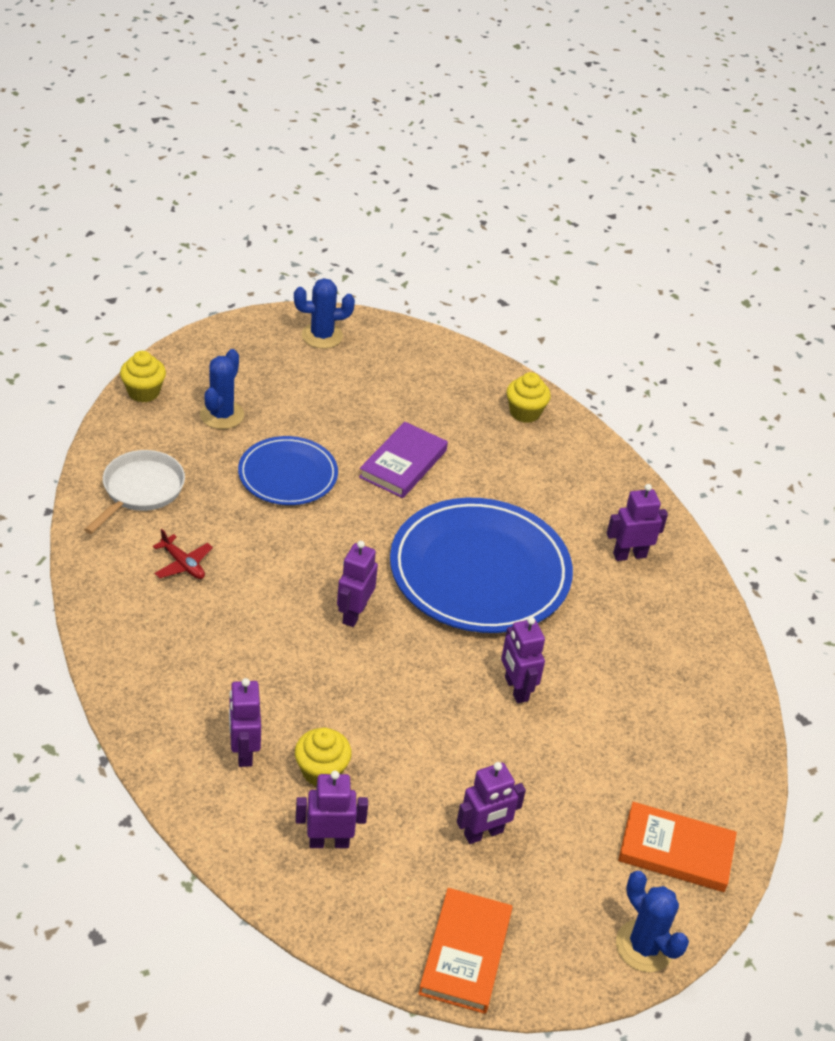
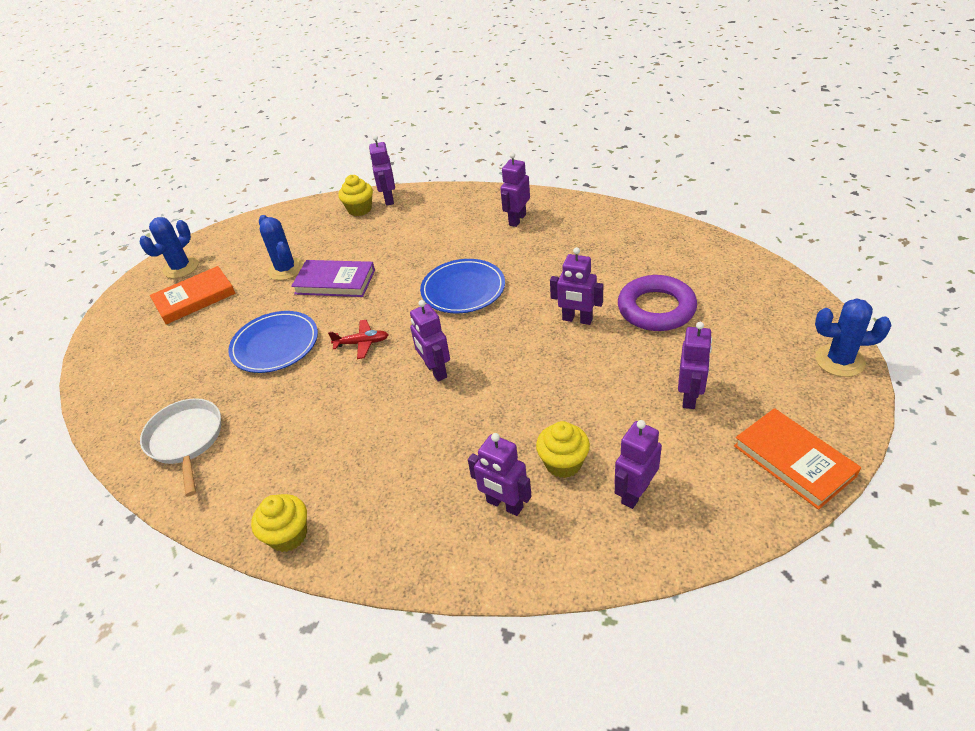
camera: 40 degrees left, 0 degrees up
(143, 392) = (98, 389): yellow cupcake -> yellow cupcake (288, 535)
(183, 564) = (286, 450): red plane -> red plane (362, 343)
(222, 415) = (178, 354): blue cactus -> blue cactus (286, 269)
(403, 464) = (335, 282): purple book -> purple book turned 60 degrees counterclockwise
(480, 571) = (463, 289): blue plate -> blue plate, size x0.57
(563, 425) = (388, 199): none -> purple robot
(590, 749) = (656, 309): none -> purple ring
(676, 851) = (768, 309): orange book -> orange book (195, 298)

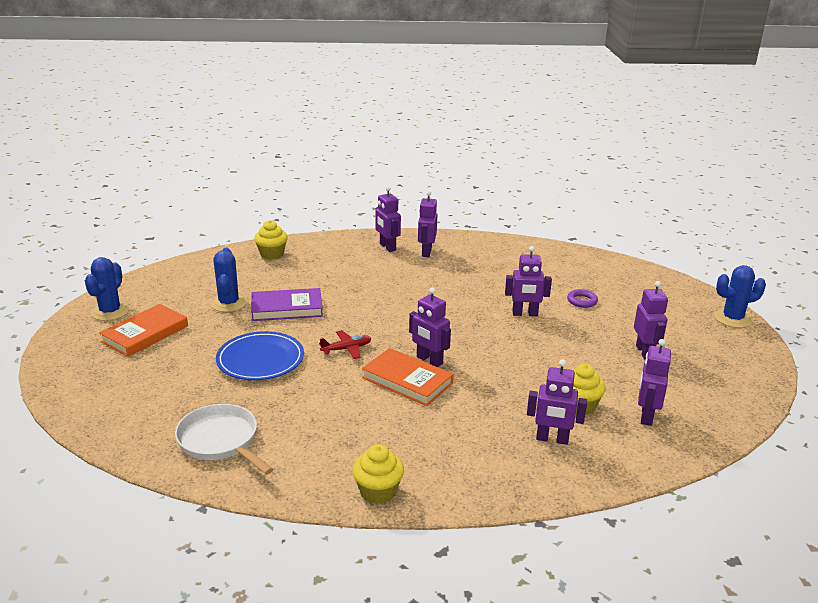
camera: 25 degrees left, 15 degrees down
(286, 269) = (228, 303): blue cactus -> blue cactus turned 45 degrees clockwise
(388, 199) = (295, 245): purple robot -> purple robot (387, 247)
(463, 289) = (413, 303): blue plate -> none
(656, 309) = (582, 301): purple ring -> purple ring, size x0.47
(793, 461) = (742, 380): orange book -> orange book (407, 380)

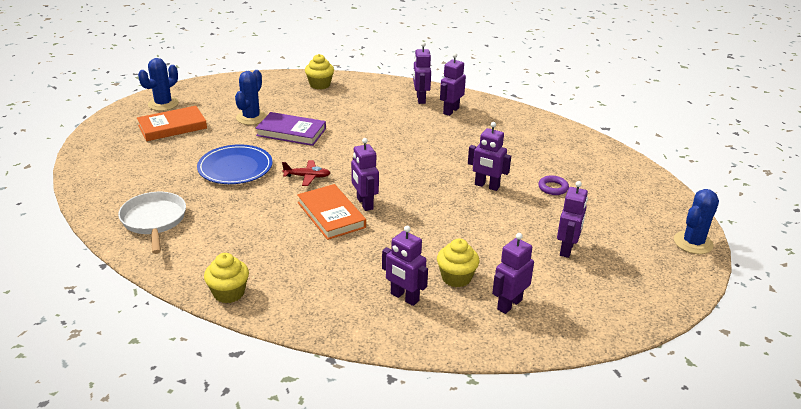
camera: 25 degrees right, 5 degrees up
(732, 319) = (693, 243): blue cactus -> blue cactus turned 60 degrees counterclockwise

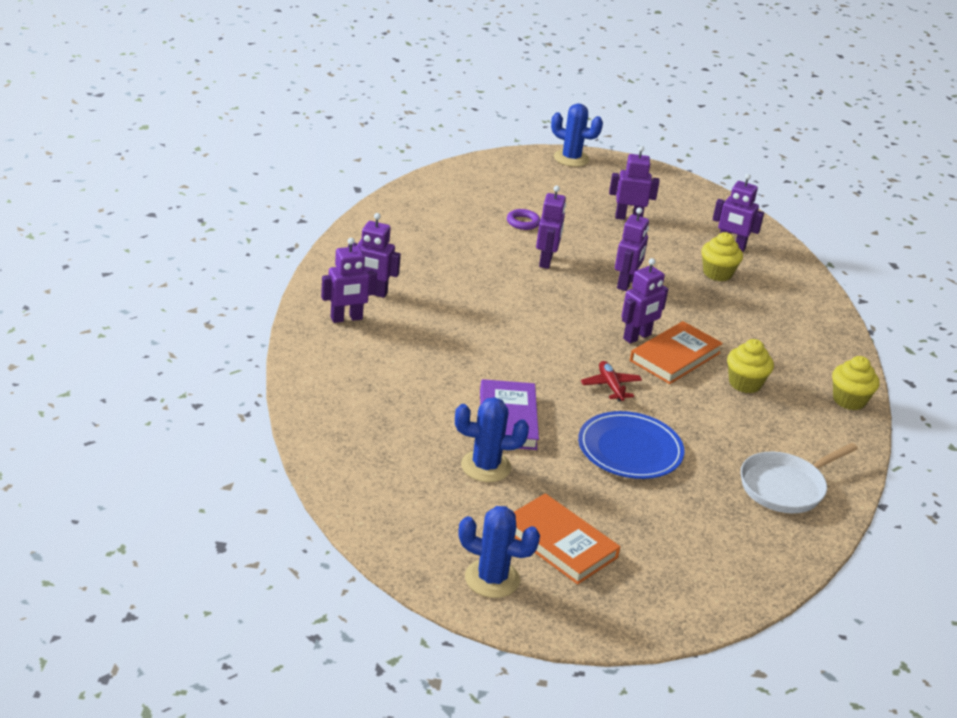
camera: 110 degrees left, 0 degrees up
(320, 85) = (338, 418): yellow cupcake -> yellow cupcake (745, 383)
(404, 297) = (767, 299): purple robot -> purple robot (626, 283)

